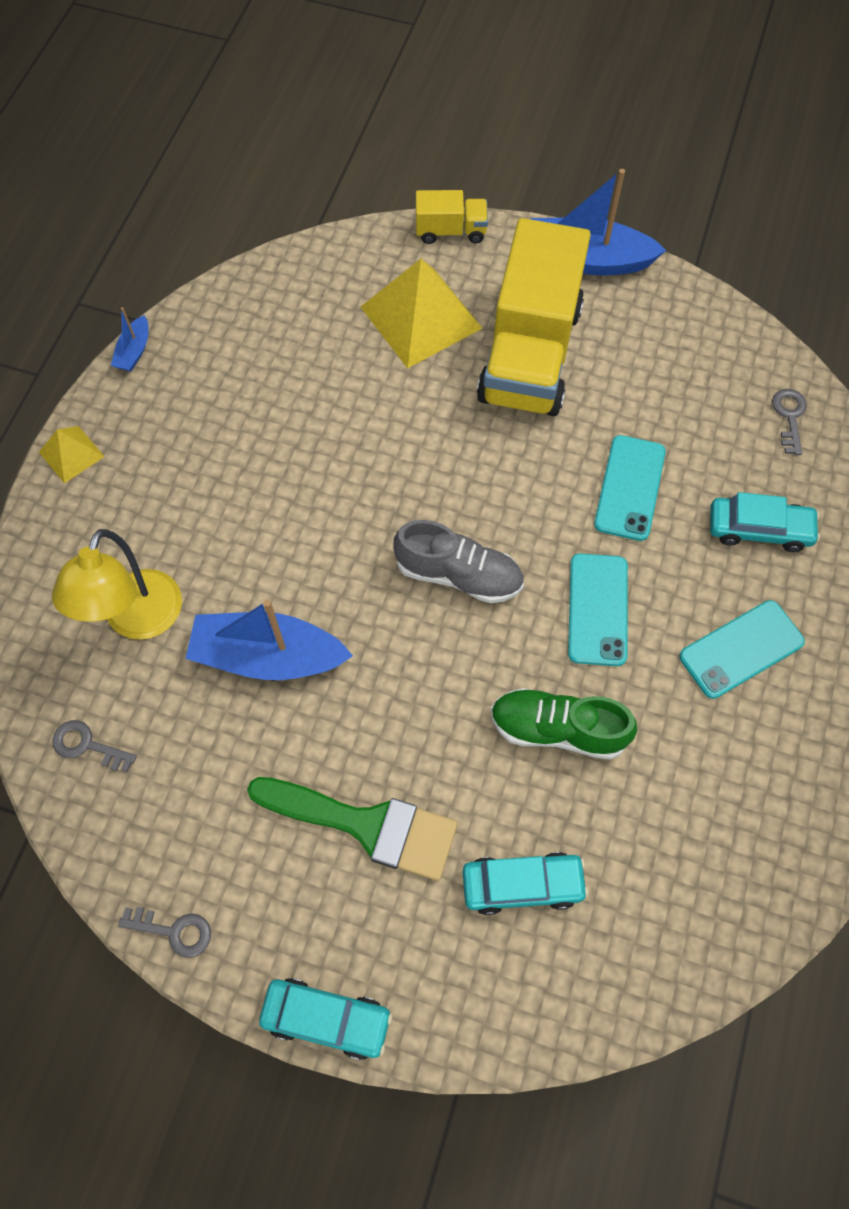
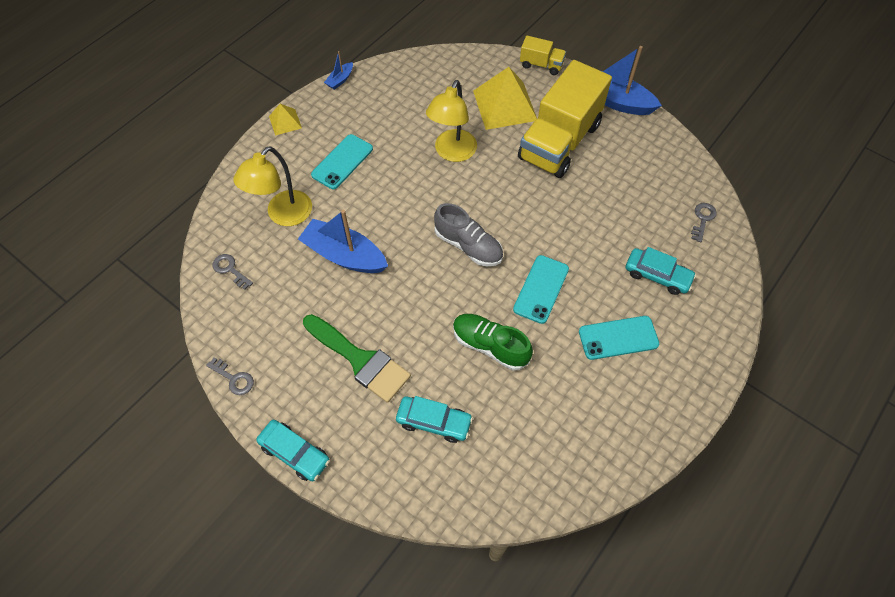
camera: 20 degrees right, 5 degrees down
(370, 424) = (452, 153): none -> yellow lamp
(630, 488) = (588, 230): turquoise phone -> turquoise phone (342, 162)

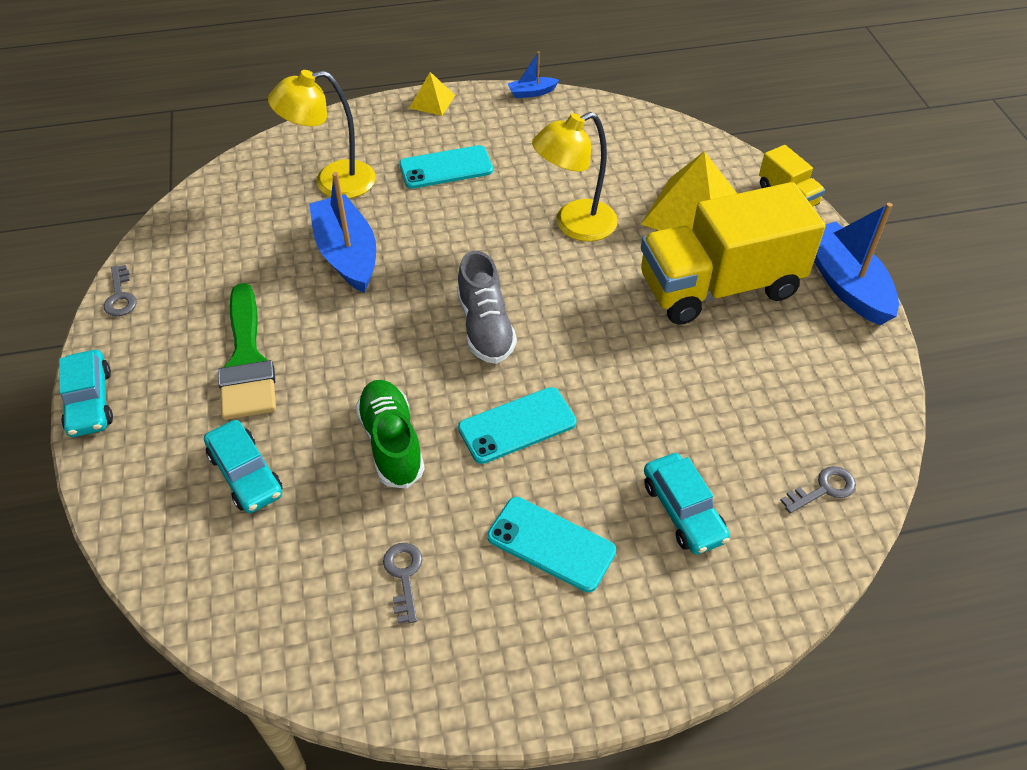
camera: 40 degrees right, 10 degrees down
(230, 270) = (229, 200): grey key -> grey key (404, 576)

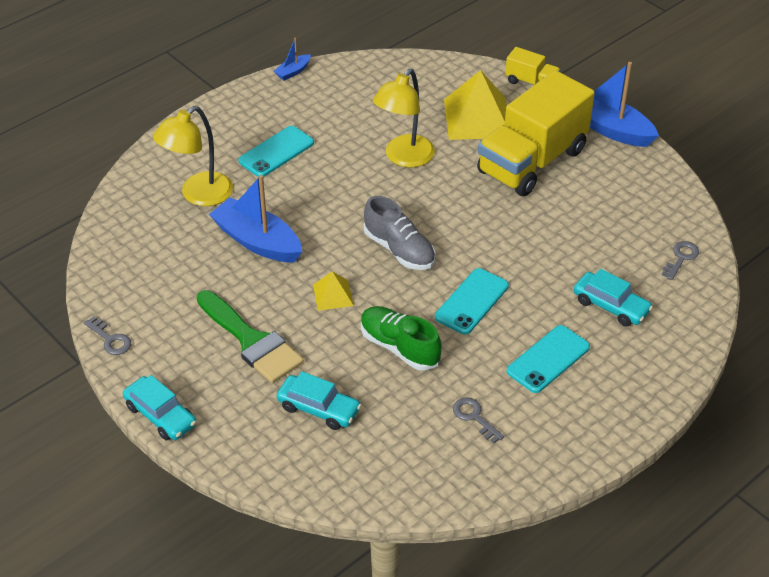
camera: 30 degrees left, 5 degrees down
(432, 101) = (221, 106): yellow pyramid -> yellow pyramid (333, 295)
(551, 544) = (548, 359): turquoise phone -> turquoise phone turned 45 degrees counterclockwise

